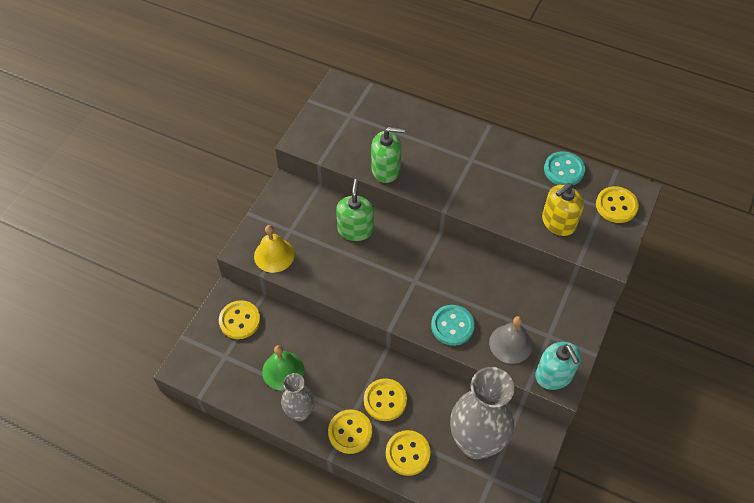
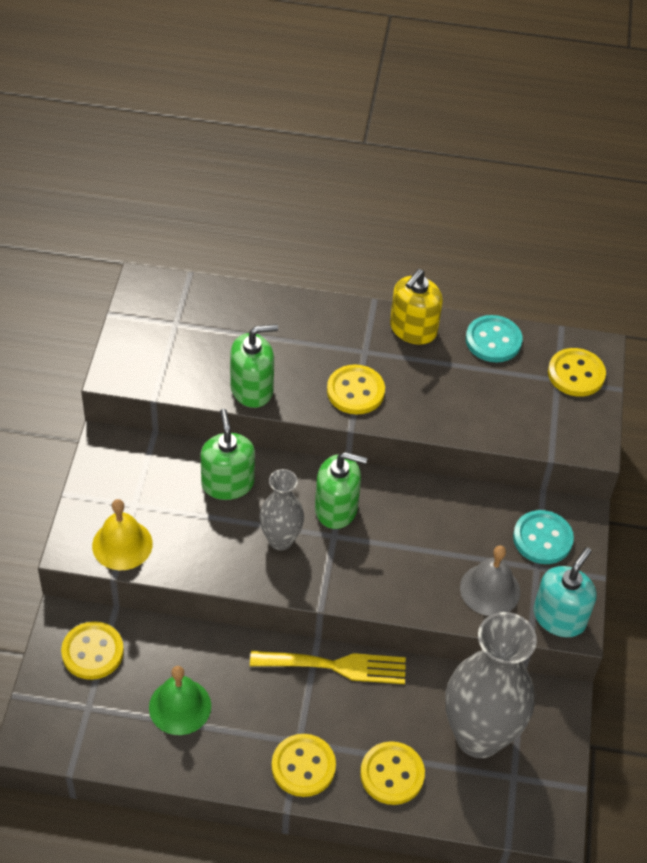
camera: 20 degrees left, 5 degrees down
(300, 413) = (223, 758): grey vase -> grey vase (280, 540)
(385, 400) = (338, 711): yellow button -> yellow button (355, 391)
(394, 369) = (336, 666): none -> yellow fork
(422, 263) = (336, 508): none -> green soap dispenser
(452, 326) = (405, 584): turquoise button -> turquoise button (542, 539)
(554, 375) = (559, 617): turquoise soap dispenser -> turquoise soap dispenser turned 105 degrees counterclockwise
(558, 222) = (508, 412): yellow soap dispenser -> yellow soap dispenser (413, 329)

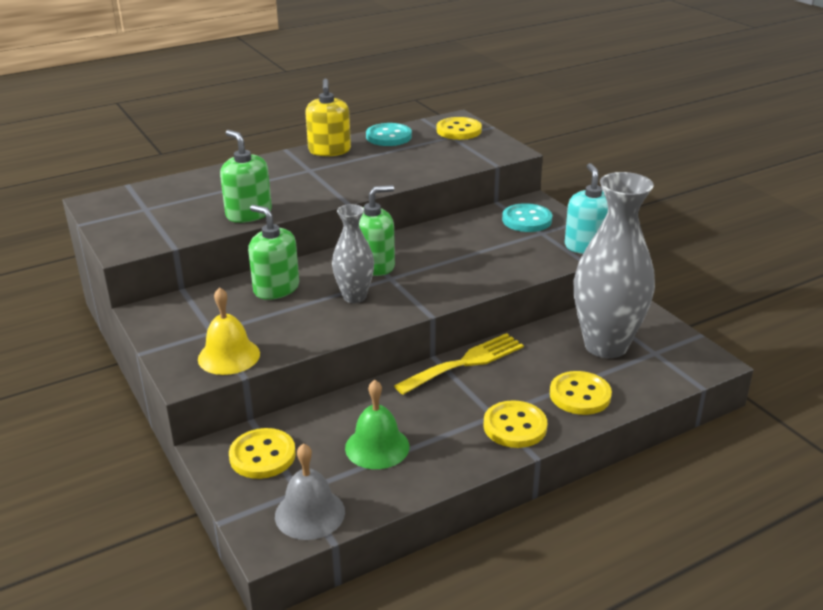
camera: 35 degrees left, 20 degrees down
(252, 389) = (248, 214): green soap dispenser -> green soap dispenser turned 75 degrees counterclockwise
(355, 391) = (327, 187): yellow button -> none
(490, 589) = (528, 254): grey bell -> grey bell (310, 513)

